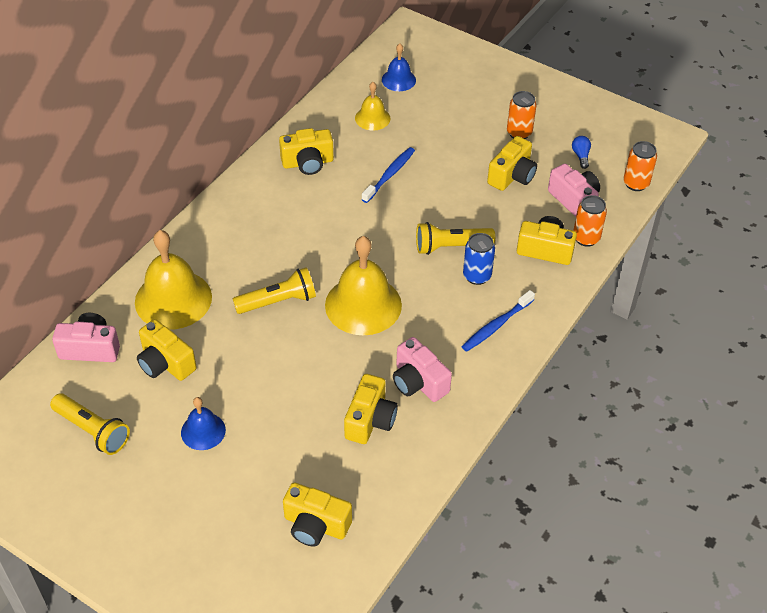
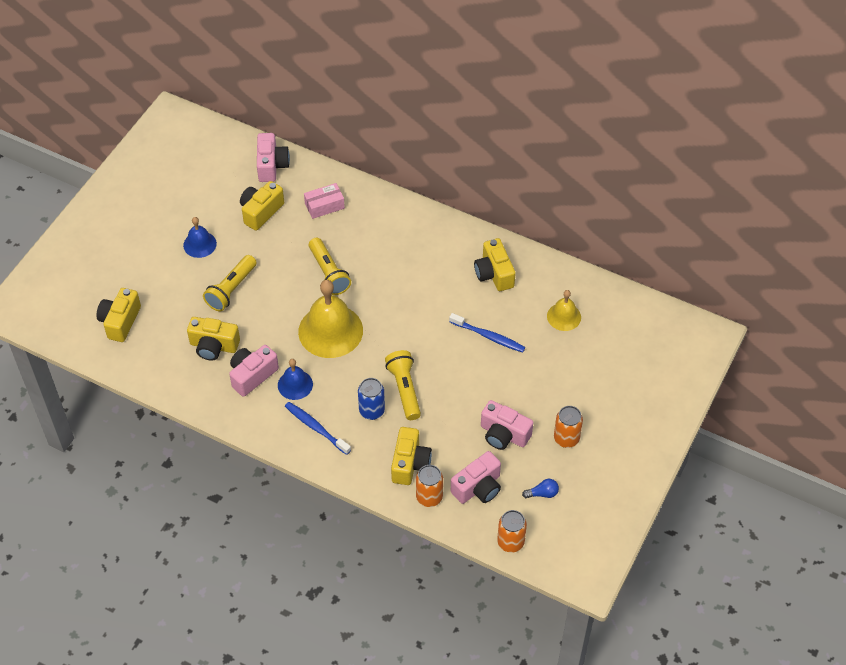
camera: 85 degrees right, 5 degrees up
(92, 431) = (197, 181): yellow flashlight -> yellow flashlight (231, 289)
(173, 299) = (324, 206): yellow bell -> pink box
(398, 80) = (625, 333): blue bell -> blue bell (295, 384)
(512, 176) = (504, 434): yellow camera -> pink camera

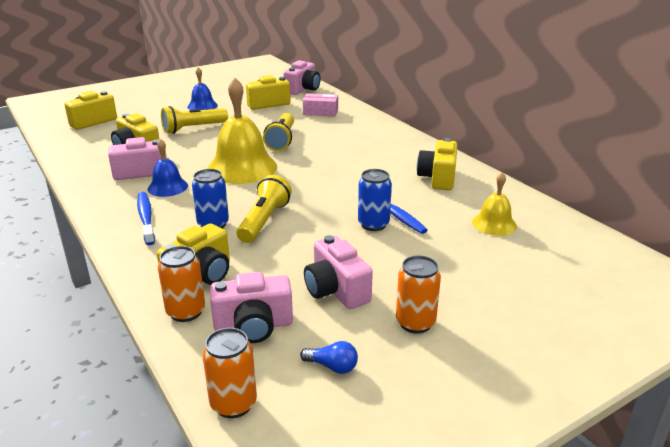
camera: 30 degrees right, 25 degrees down
(483, 356) = (373, 224): none -> blue can

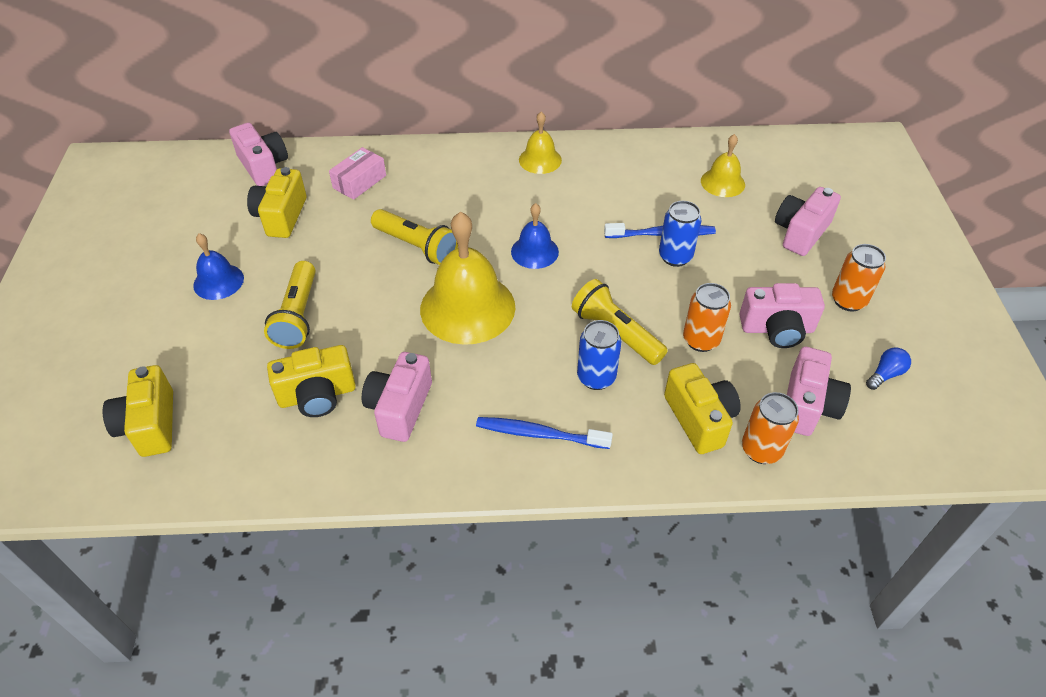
camera: 60 degrees left, 20 degrees up
(167, 187) = (468, 392): blue bell -> blue bell (534, 251)
(233, 404) = (910, 454): orange can -> orange can (701, 340)
(415, 152) = (540, 160): none -> yellow bell
(438, 178) = (611, 173): yellow camera -> none
(480, 276) = (800, 232): none -> pink camera

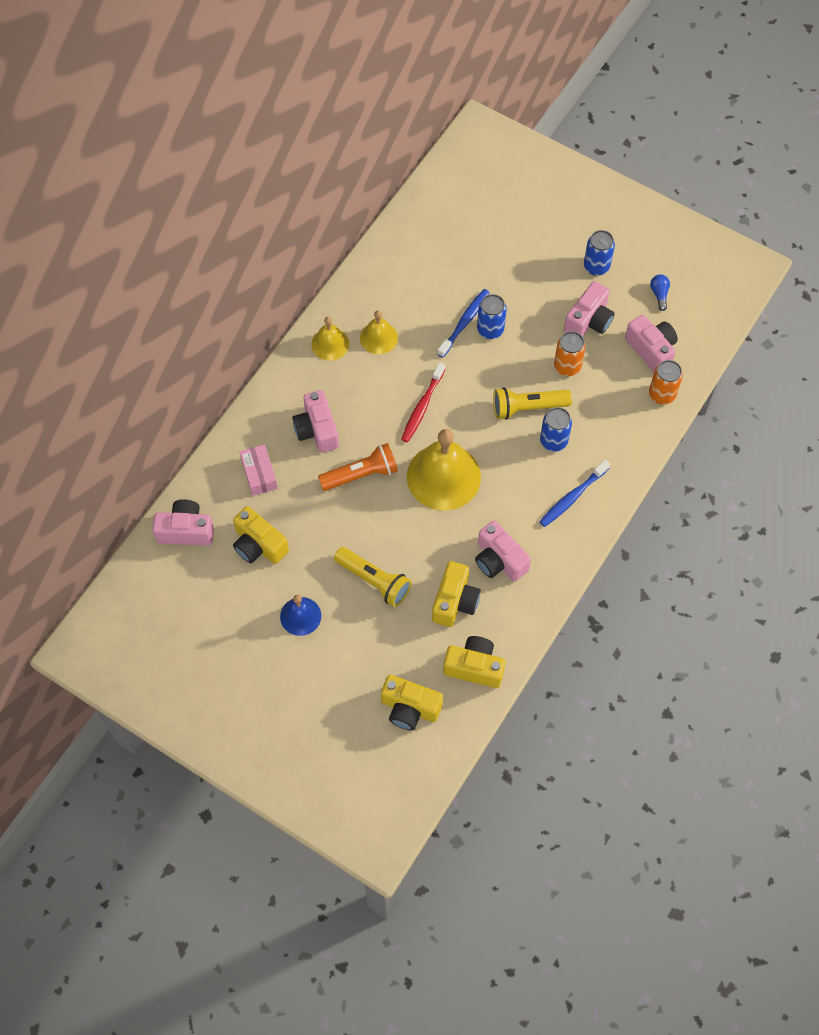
camera: 55 degrees left, 15 degrees up
(416, 246) = (361, 474): yellow flashlight -> orange flashlight
(534, 251) = (422, 407): blue bell -> red toothbrush
(699, 419) = (621, 409): yellow camera -> yellow camera (474, 667)
(722, 182) = (444, 251): yellow bell -> yellow bell (378, 338)
(800, 232) = (524, 245): pink camera -> pink camera (317, 430)
(848, 300) = (596, 266): orange can -> blue can

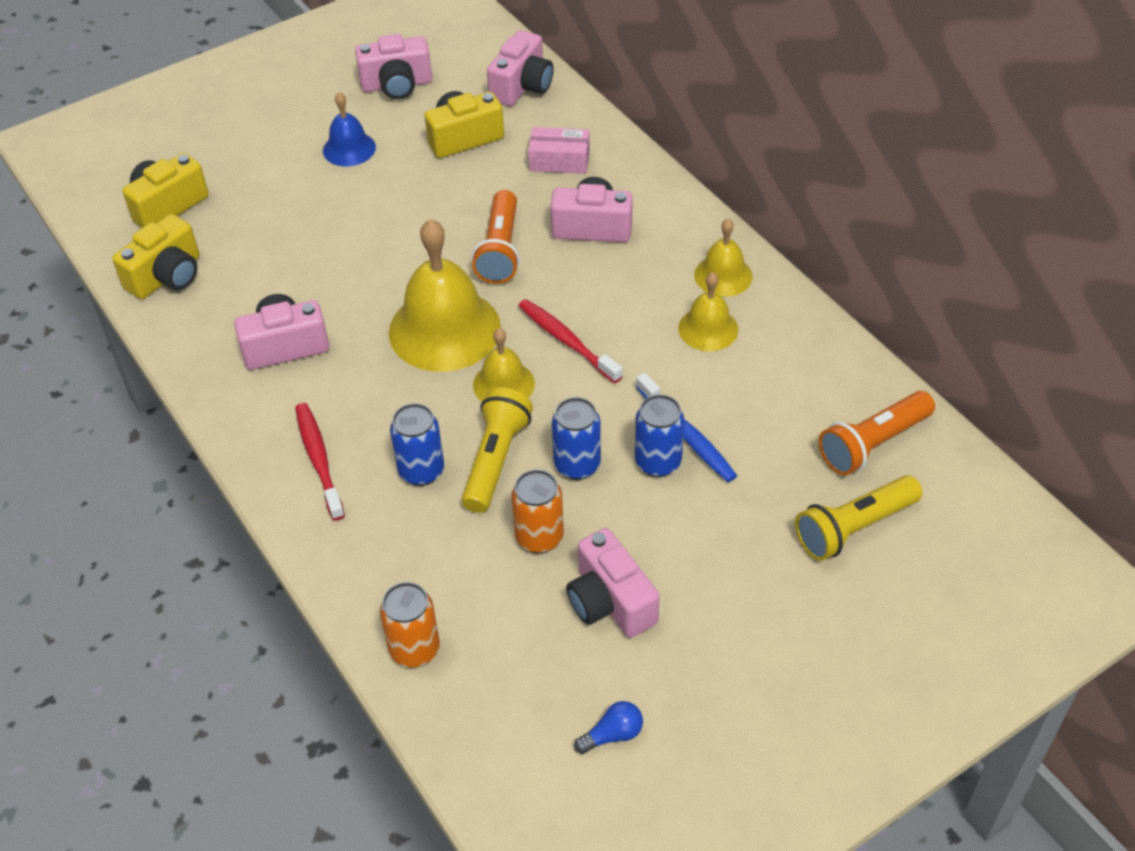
camera: 115 degrees right, 15 degrees down
(374, 581) = (346, 220): yellow flashlight -> yellow flashlight (853, 528)
(429, 237) = (873, 443): none -> orange flashlight
(455, 601) = (263, 285): yellow camera -> none
(471, 426) = (503, 384): none -> yellow bell
(572, 497) = (319, 460): blue toothbrush -> red toothbrush
(596, 266) = (716, 658): blue can -> blue can (577, 465)
(651, 350) = (507, 671): pink camera -> pink camera (397, 85)
(659, 294) = (612, 735): blue light bulb -> blue light bulb turned 45 degrees counterclockwise

